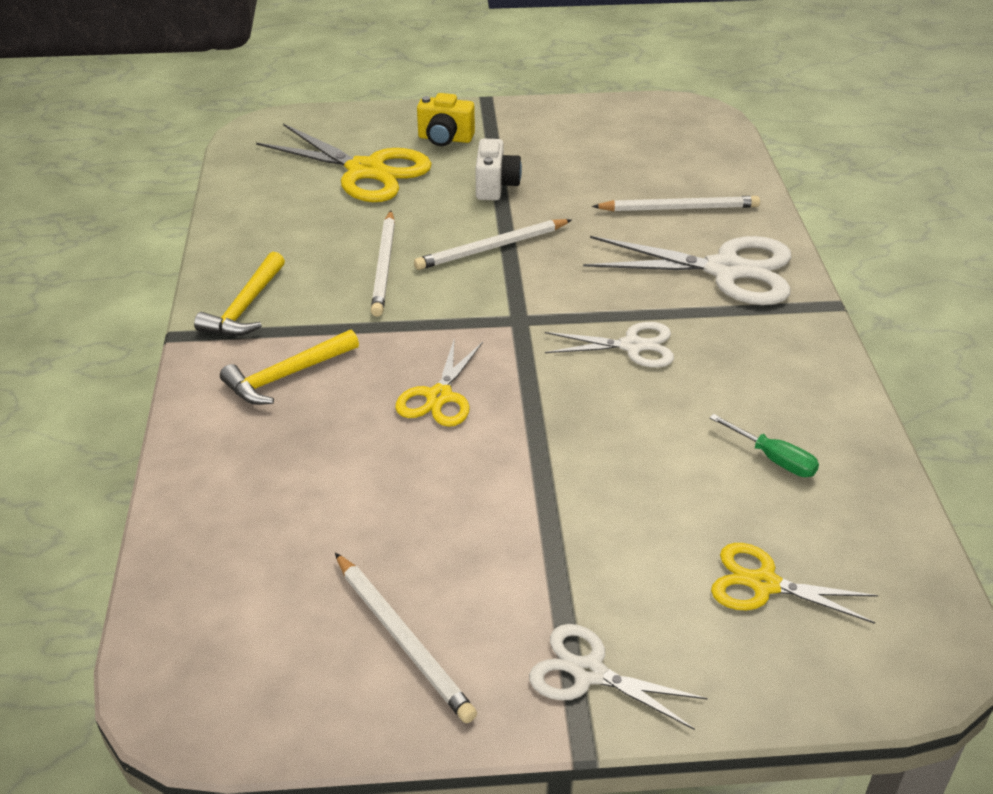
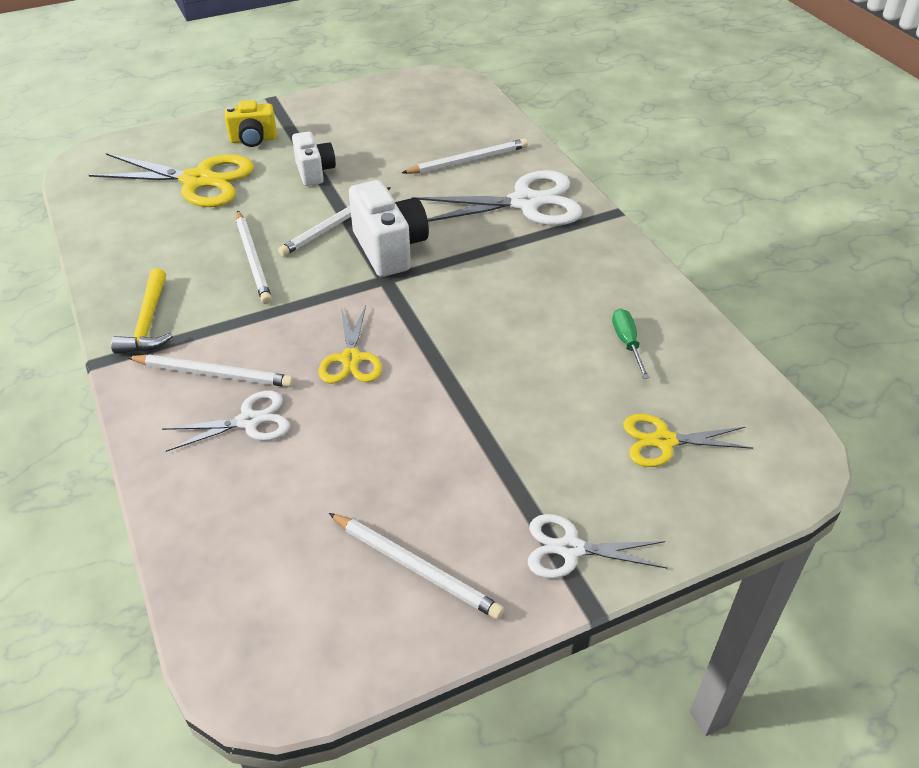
camera: 20 degrees left, 5 degrees up
(287, 376) = (214, 373): yellow hammer -> white pencil
(540, 288) = (389, 249): none -> white camera
(632, 346) = (483, 280): white scissors -> white scissors (249, 421)
(773, 459) = (627, 343): green screwdriver -> green screwdriver turned 120 degrees counterclockwise

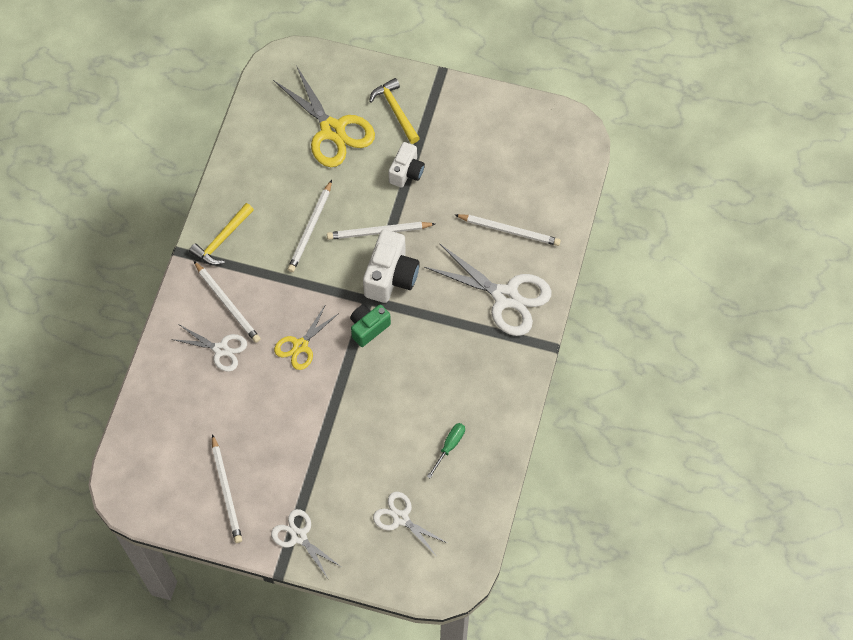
camera: 40 degrees right, 20 degrees up
(253, 140) = (395, 110): yellow camera -> yellow hammer
(414, 300) = (368, 328): none -> green camera
(664, 441) = (401, 518): yellow scissors -> white scissors

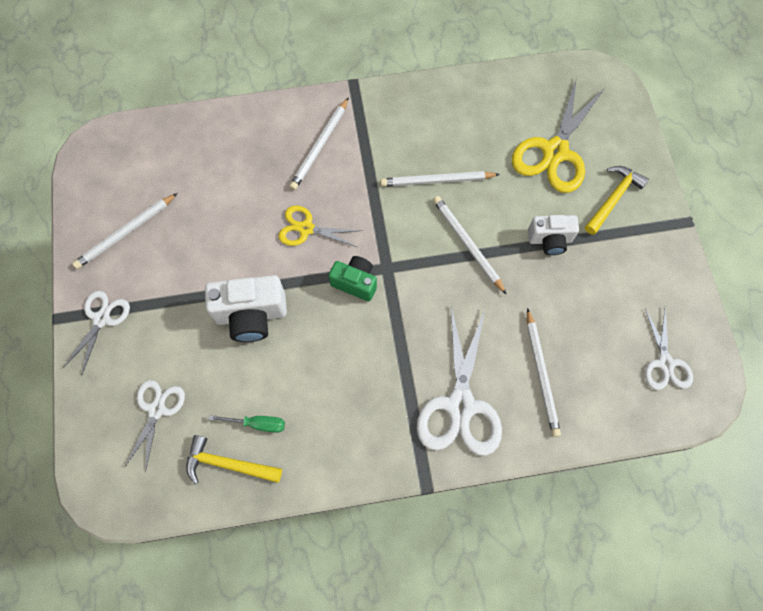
camera: 65 degrees right, 5 degrees up
(221, 349) = (270, 162): white scissors -> white scissors (665, 363)
(222, 240) = (384, 112): yellow hammer -> yellow hammer (228, 464)
(391, 277) = (423, 278): white camera -> white camera (251, 315)

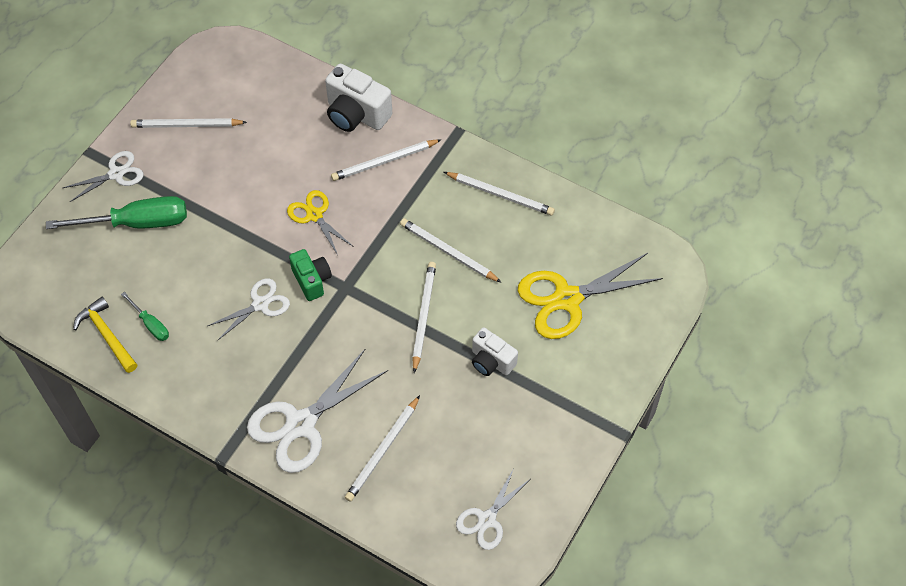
camera: 40 degrees right, 10 degrees down
(156, 410) = (95, 263): white scissors -> white scissors (260, 304)
(161, 346) = (137, 223): none -> green screwdriver
(251, 315) = (217, 248): white camera -> white camera (356, 114)
(432, 109) = (500, 195): none -> white pencil
(613, 198) = (577, 369): yellow hammer -> none

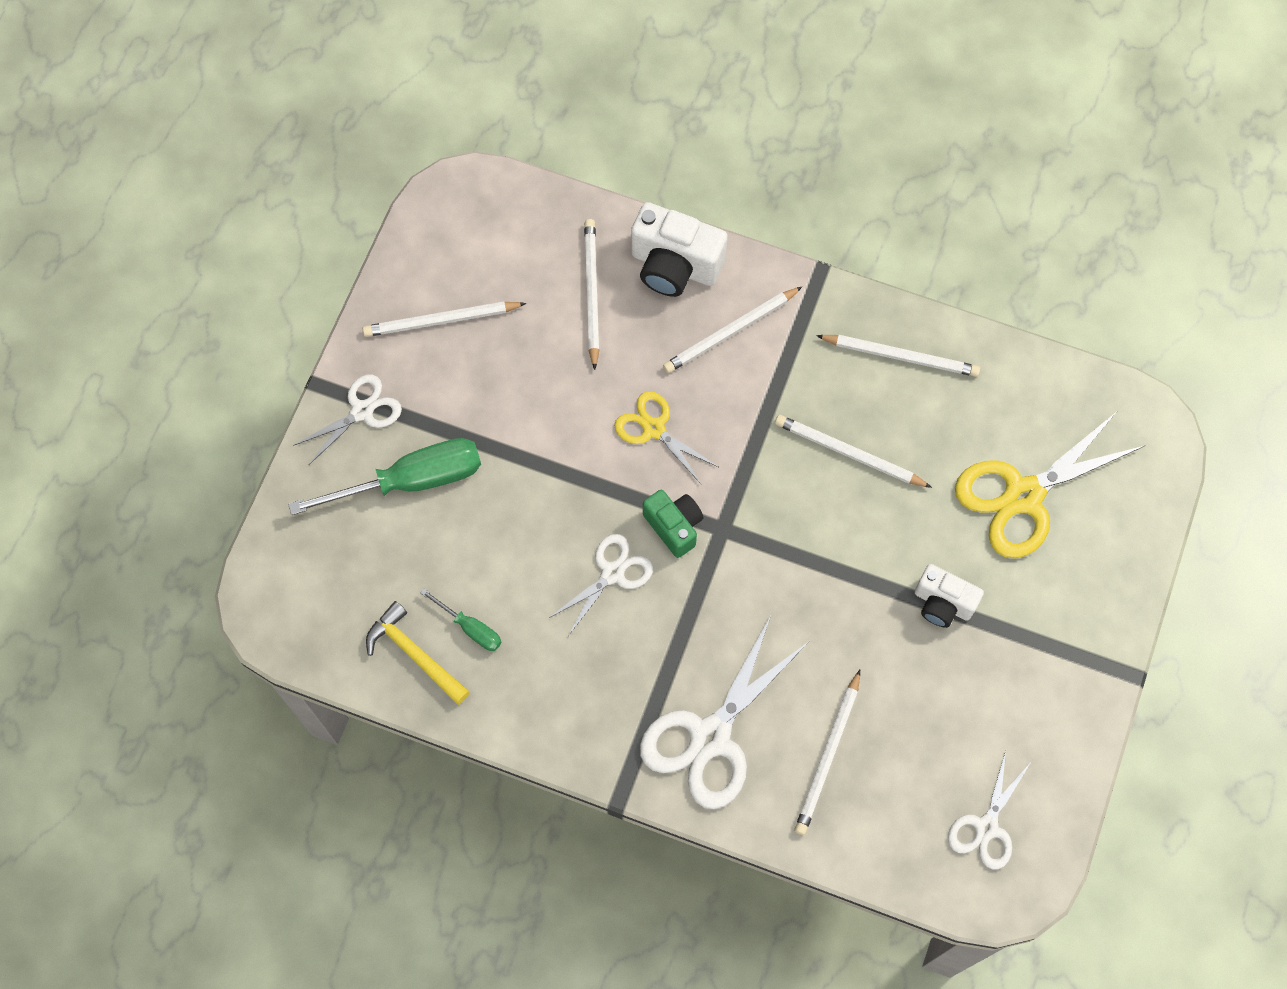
camera: 10 degrees left, 10 degrees up
(423, 316) = (837, 553): white pencil -> white pencil (591, 293)

